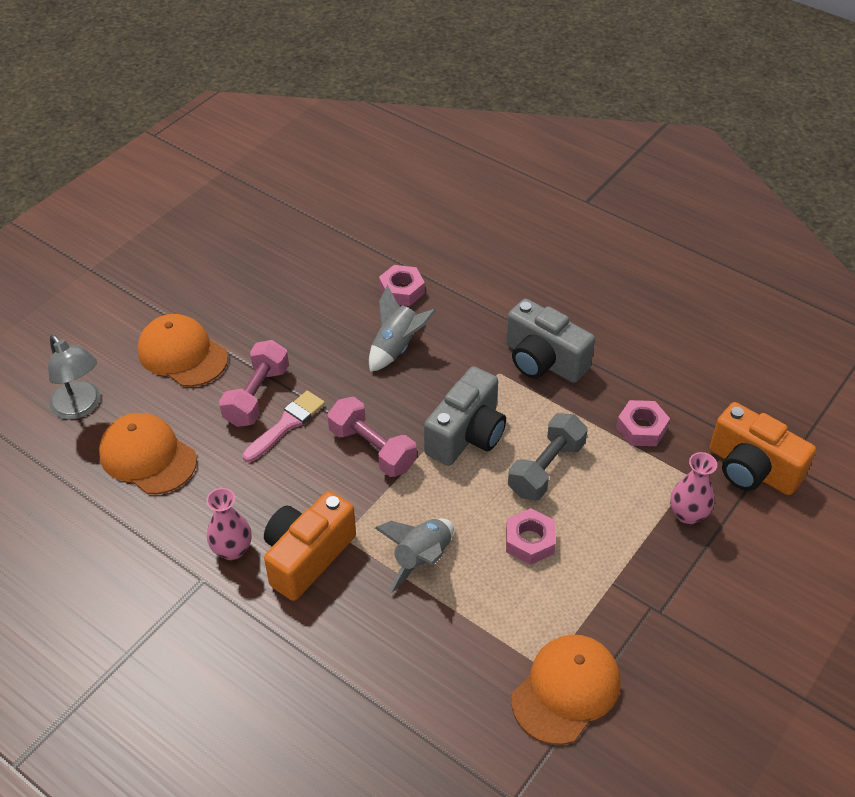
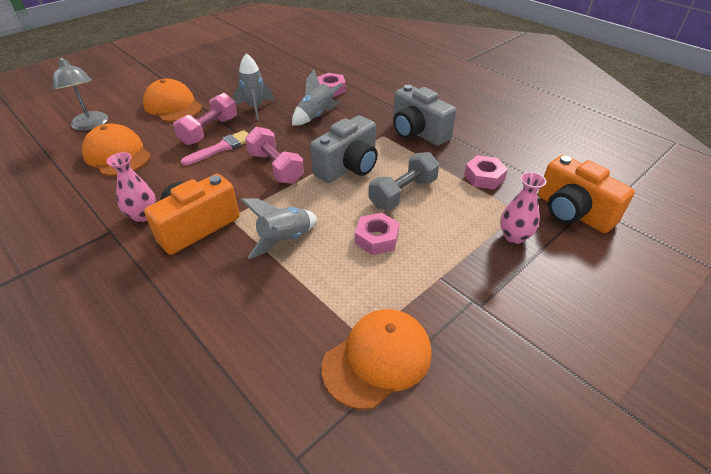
camera: 10 degrees right, 5 degrees down
(305, 343) = (255, 108): none -> grey rocket

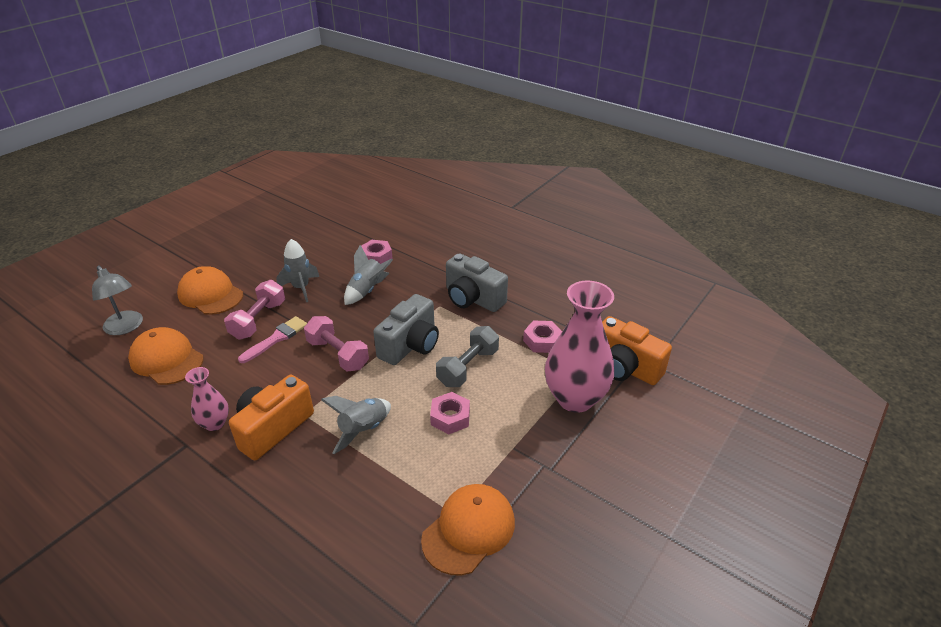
camera: 10 degrees left, 5 degrees down
(514, 236) = (575, 398): pink vase -> pink vase, size x2.00

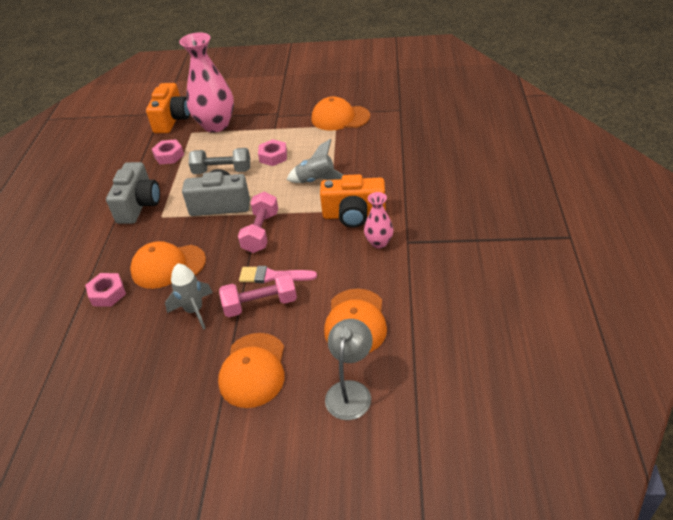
camera: 120 degrees left, 5 degrees up
(367, 291) = (168, 266): grey rocket -> orange cap

